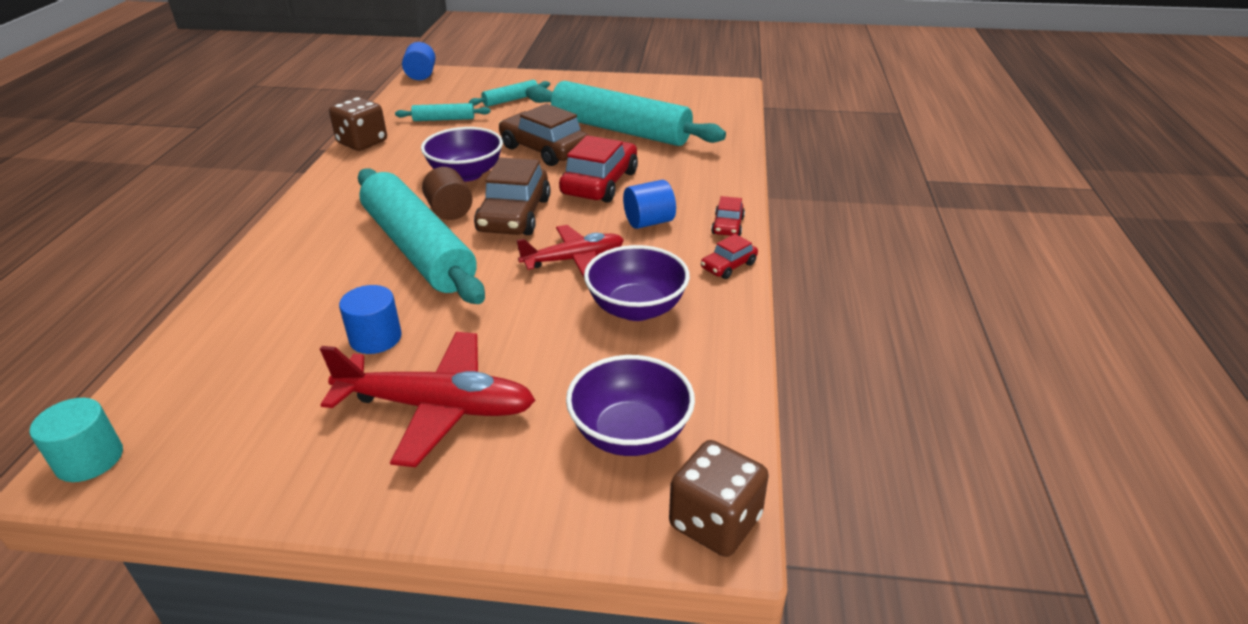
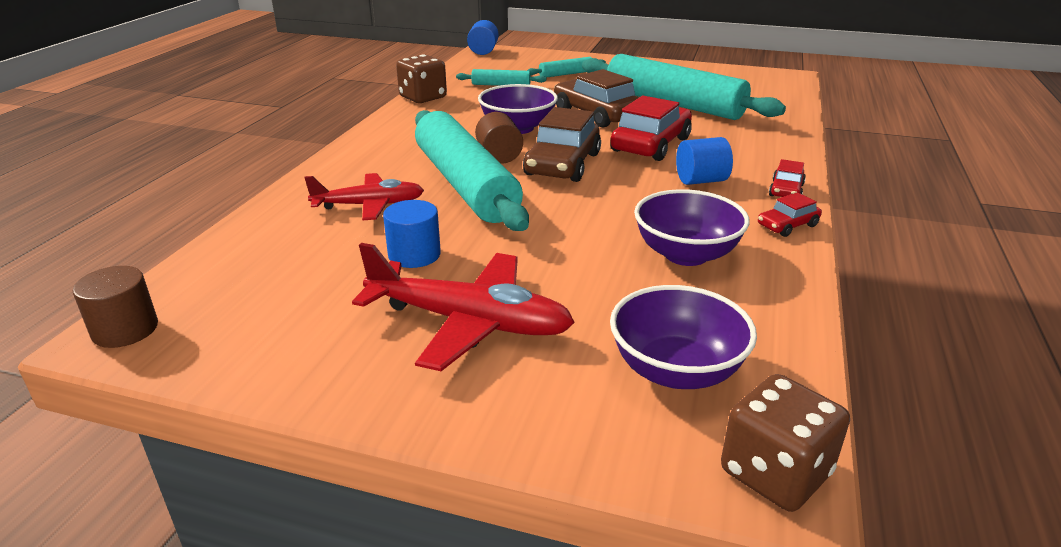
camera: 10 degrees right, 5 degrees down
(90, 459) = (125, 330): turquoise cylinder -> brown cylinder
(573, 259) = (621, 206): red plane -> red plane (369, 205)

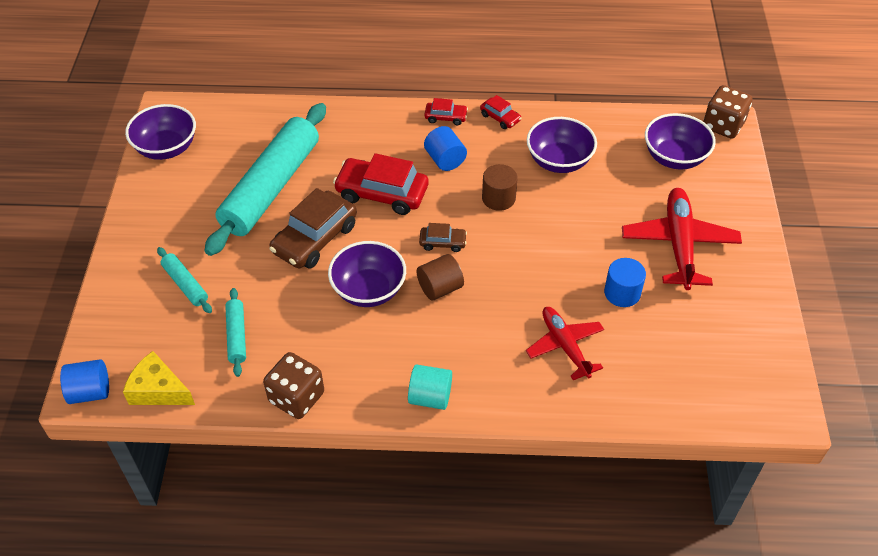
camera: 105 degrees left, 20 degrees up
(125, 330) = (776, 408): brown cylinder -> brown cylinder (498, 198)
(374, 139) = (430, 397): none -> turquoise cylinder
(465, 184) = (504, 295): turquoise rolling pin -> none
(469, 65) = (158, 390): none -> yellow cheese
(562, 164) = (442, 242): brown car -> brown car, size x0.50
(734, 74) = (166, 148): none -> purple bowl

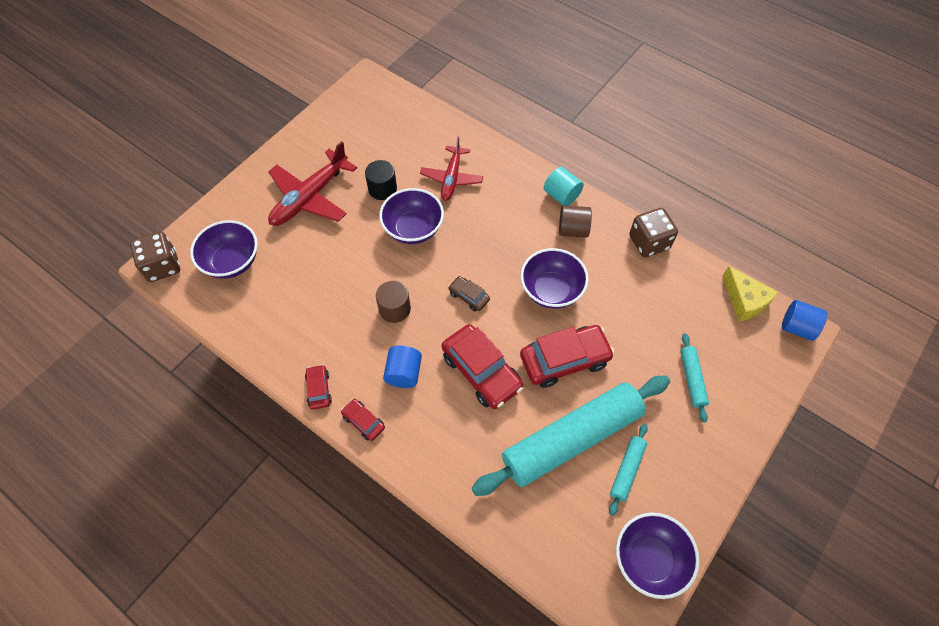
camera: 145 degrees left, 10 degrees up
(237, 336) = (670, 310): turquoise rolling pin -> turquoise rolling pin (627, 470)
(315, 239) = (564, 360): brown car -> red car
(440, 288) = (499, 262): brown cylinder -> brown cylinder (573, 230)
(559, 161) = (317, 313): purple bowl -> purple bowl (413, 229)
(622, 293) = (382, 188): blue cylinder -> black cylinder

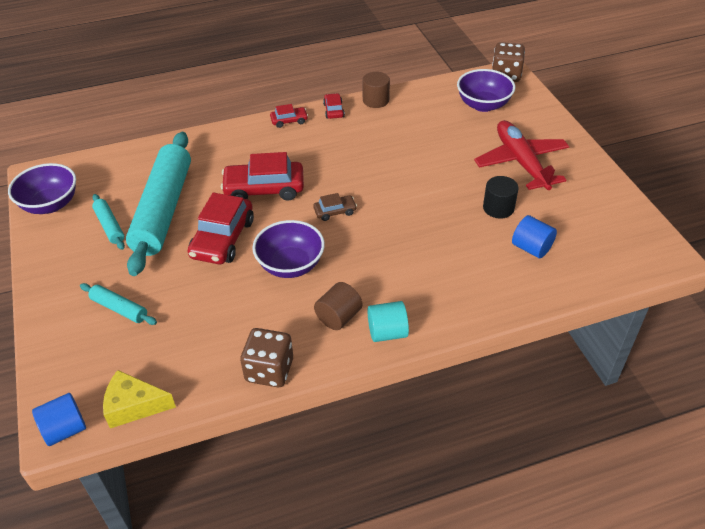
camera: 125 degrees right, 15 degrees down
(319, 389) = (333, 110): red car -> red car turned 120 degrees counterclockwise
(394, 309) = (363, 167): brown cylinder -> brown cylinder (375, 100)
(404, 373) = (305, 151): blue cylinder -> blue cylinder (531, 248)
(413, 229) = (434, 208): purple bowl -> none
(451, 178) = (476, 259): red plane -> none

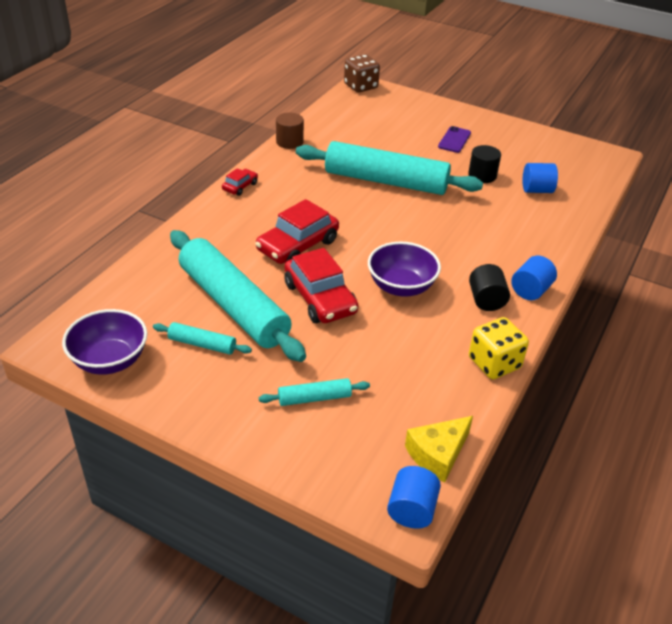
camera: 45 degrees left, 5 degrees down
(269, 370) = (494, 363): brown dice -> yellow dice
(333, 110) = (266, 163): red car -> none
(335, 211) = (377, 233): brown car -> none
(338, 317) = (486, 300): brown cylinder -> black cylinder
(387, 332) = (530, 290): turquoise cylinder -> blue cylinder
(405, 171) = (386, 181): none -> turquoise rolling pin
(483, 105) = (374, 113): purple bowl -> none
(521, 162) = (454, 140): red plane -> purple phone

